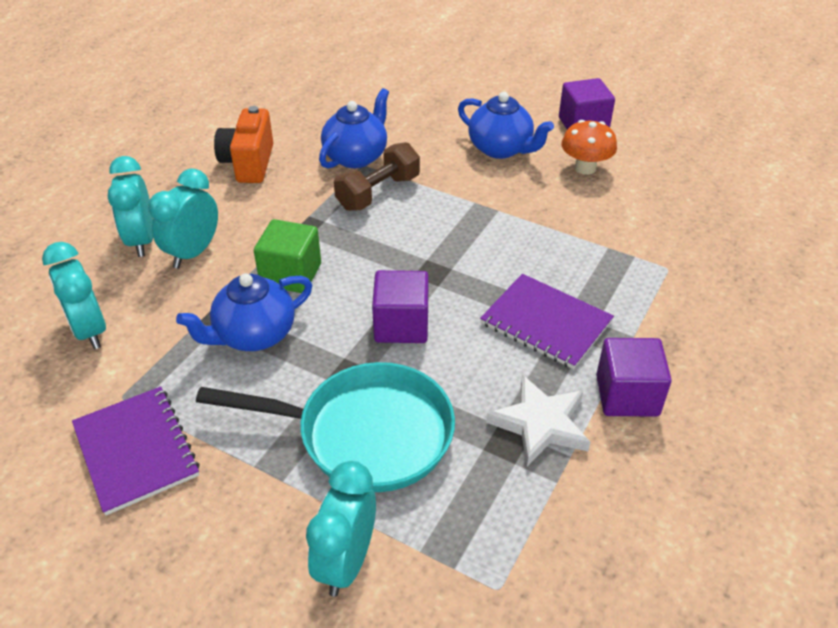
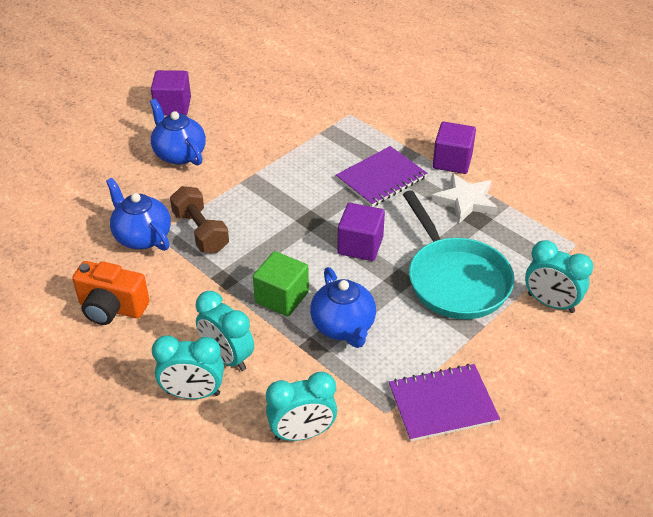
camera: 75 degrees left, 0 degrees up
(365, 434) = (455, 280): turquoise pan -> turquoise pan turned 135 degrees clockwise
(501, 149) = (179, 154): blue teapot -> blue teapot turned 90 degrees counterclockwise
(585, 168) = (227, 119): orange mushroom -> none

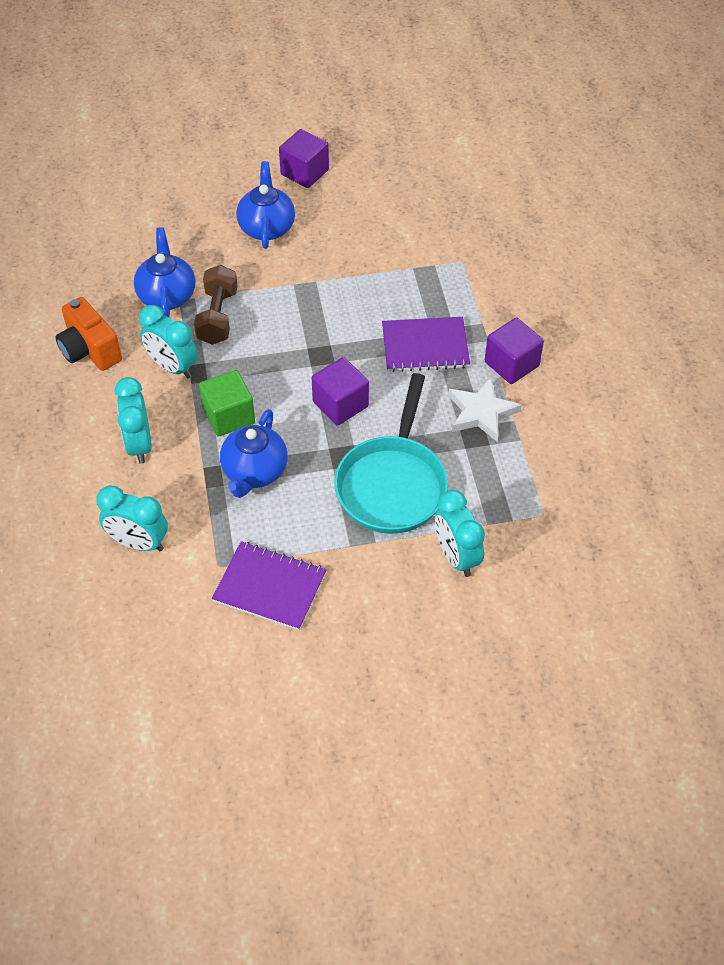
camera: 35 degrees right, 10 degrees up
(193, 393) = (88, 460): turquoise clock -> turquoise clock (172, 367)

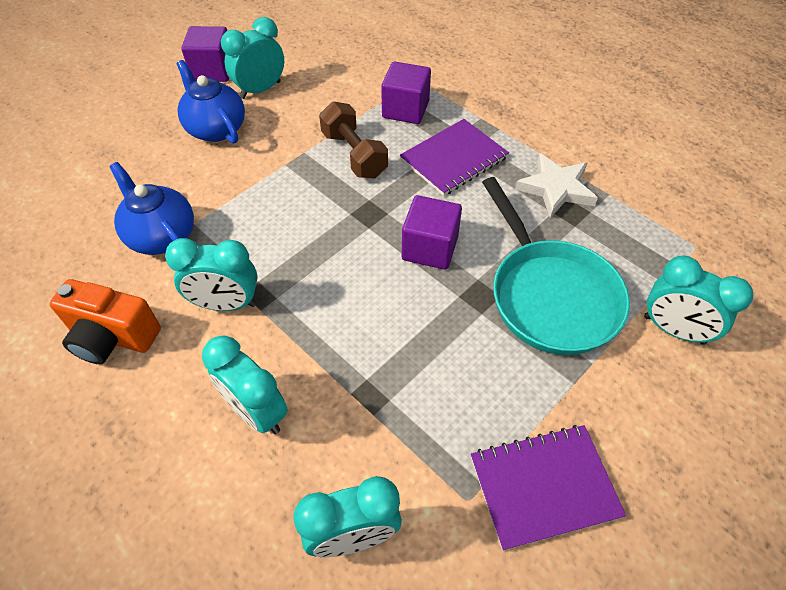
camera: 35 degrees left, 0 degrees up
(217, 316) = (234, 229): brown dumbbell -> brown dumbbell (354, 154)
(229, 416) = (331, 321): green cube -> none
(254, 472) = (409, 364): blue teapot -> none
(327, 209) = (260, 90): none -> turquoise clock
(511, 364) = (537, 137): purple cube -> purple cube (405, 109)

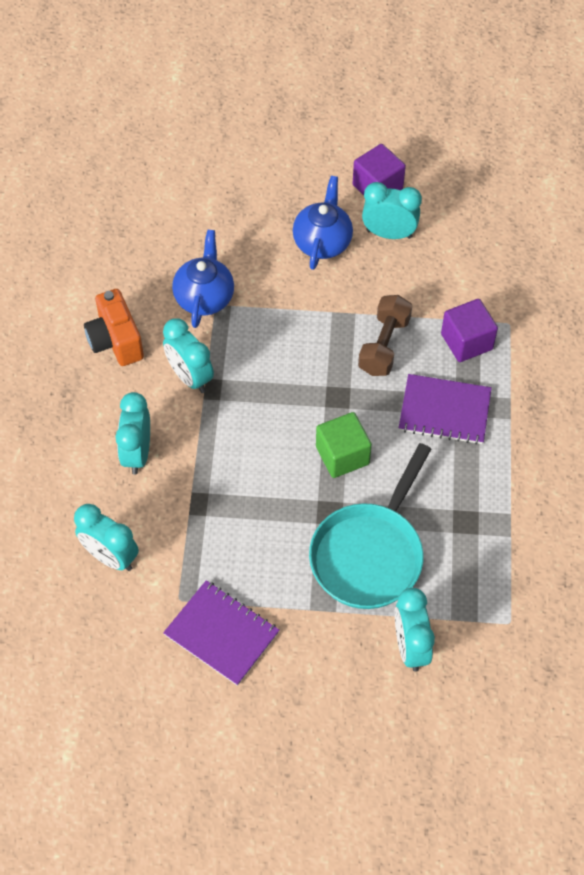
camera: 50 degrees right, 5 degrees up
(430, 248) = (342, 455): purple cube -> green cube
(556, 188) = (480, 497): white star -> none

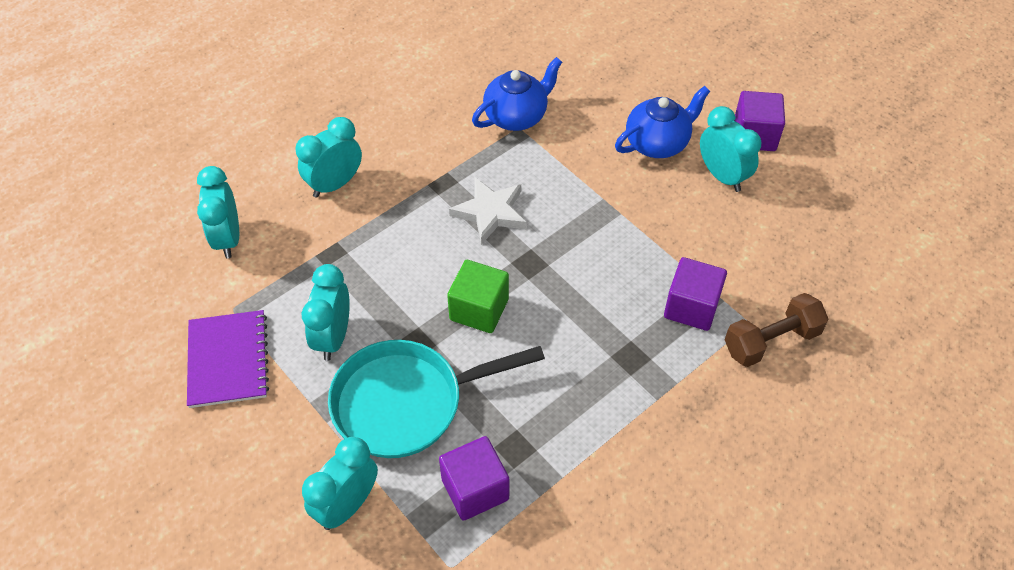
camera: 45 degrees right, 5 degrees down
(116, 341) = (417, 99): orange camera -> none
(190, 377) = (437, 162): turquoise clock -> turquoise clock (333, 337)
(270, 383) = (490, 212): none -> white star
(384, 345) = (615, 255): brown dumbbell -> brown dumbbell (771, 341)
(444, 411) = (605, 345): purple notebook -> none
(471, 567) = (475, 489): none -> purple cube

